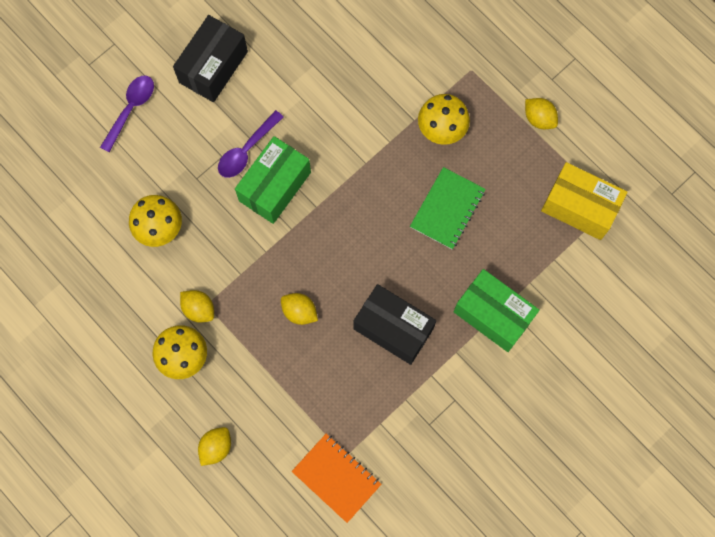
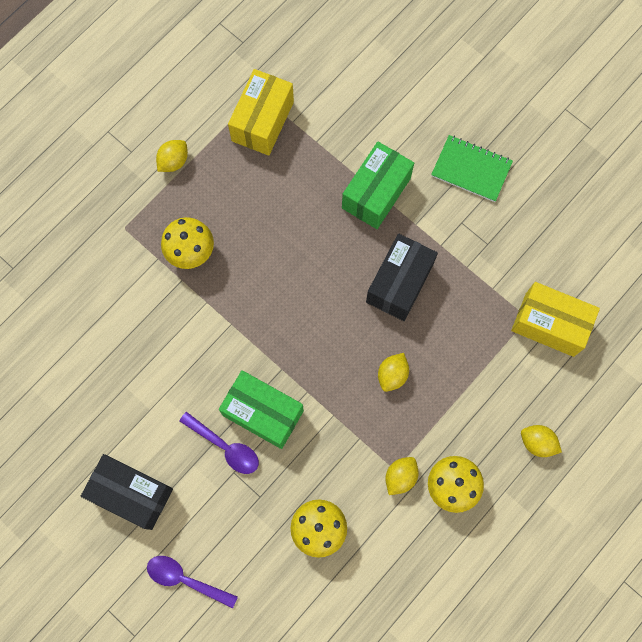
camera: 95 degrees left, 0 degrees up
(336, 478) = (549, 324): orange notebook -> yellow box
(447, 209) = (274, 241): green notebook -> green notebook (471, 169)

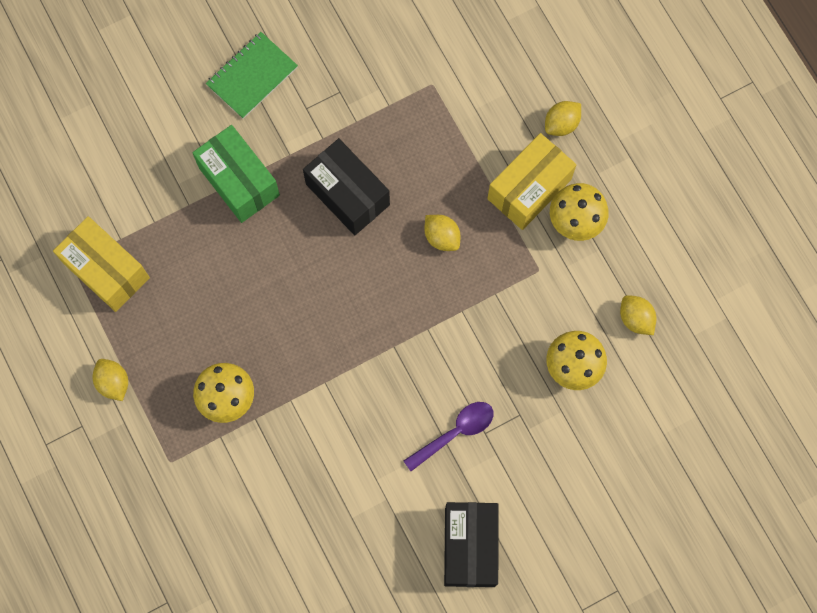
camera: 70 degrees left, 0 degrees up
(132, 493) = (470, 547): black box -> black box turned 45 degrees counterclockwise
(185, 579) = (578, 519): purple spoon -> none
(263, 413) = (433, 381): green box -> none
(400, 477) = (548, 267): yellow lemon -> yellow lemon (635, 319)
(549, 324) = (447, 65): yellow box -> yellow box (529, 189)

